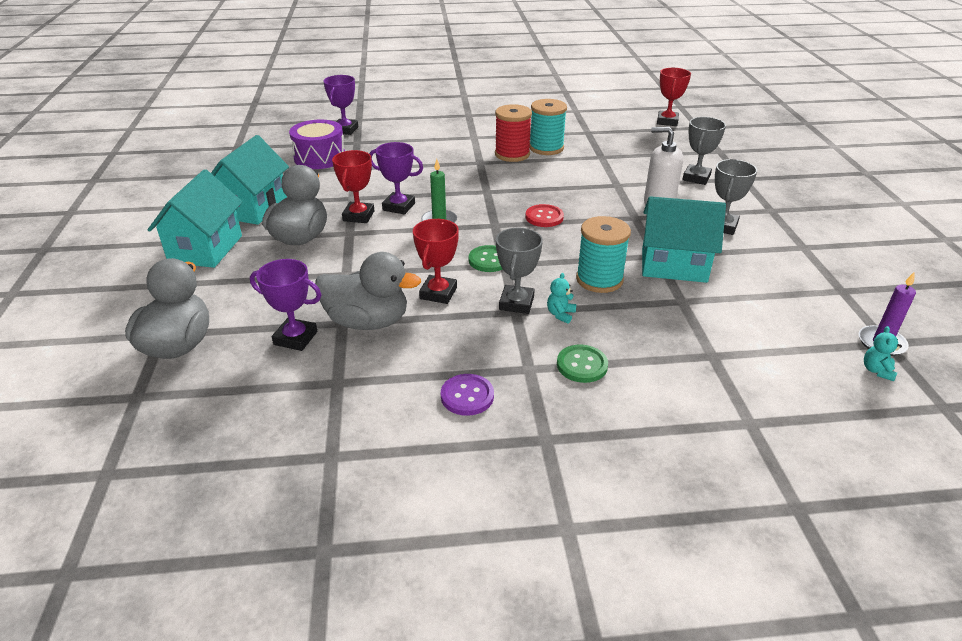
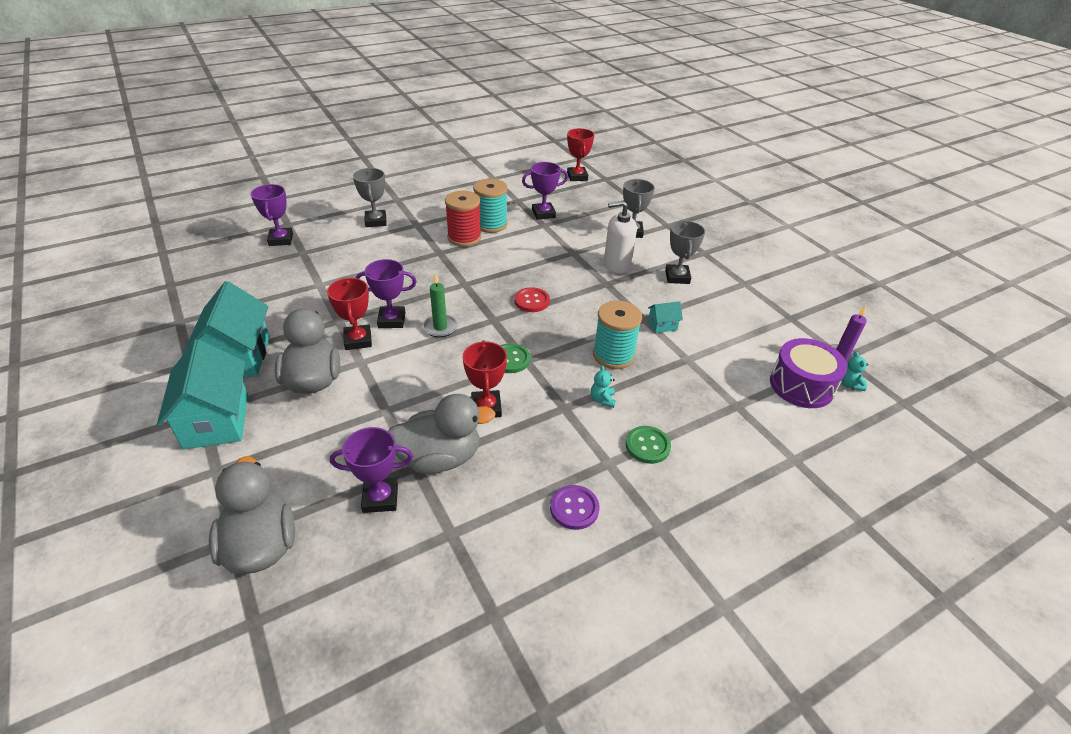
camera: 25 degrees left, 5 degrees up
(320, 157) = (274, 279): purple drum -> purple drum (801, 385)
(516, 303) = (560, 399): grey trophy -> grey trophy (376, 221)
(607, 147) = (543, 214): none -> purple trophy
(673, 265) = (662, 325): turquoise house -> turquoise house, size x0.44

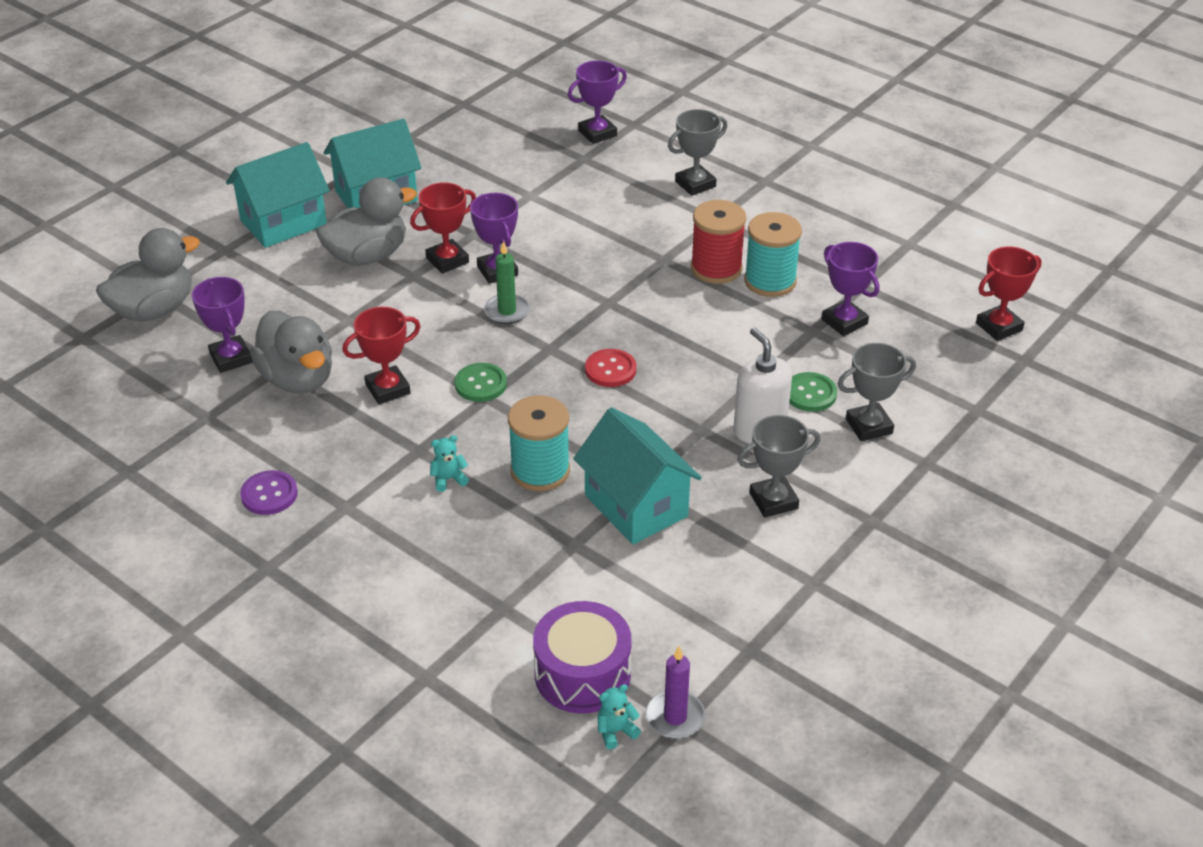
camera: 70 degrees right, 0 degrees up
(647, 446) = (387, 534): green button -> green button (810, 394)
(662, 325) = (636, 506): turquoise house -> turquoise house, size x2.26

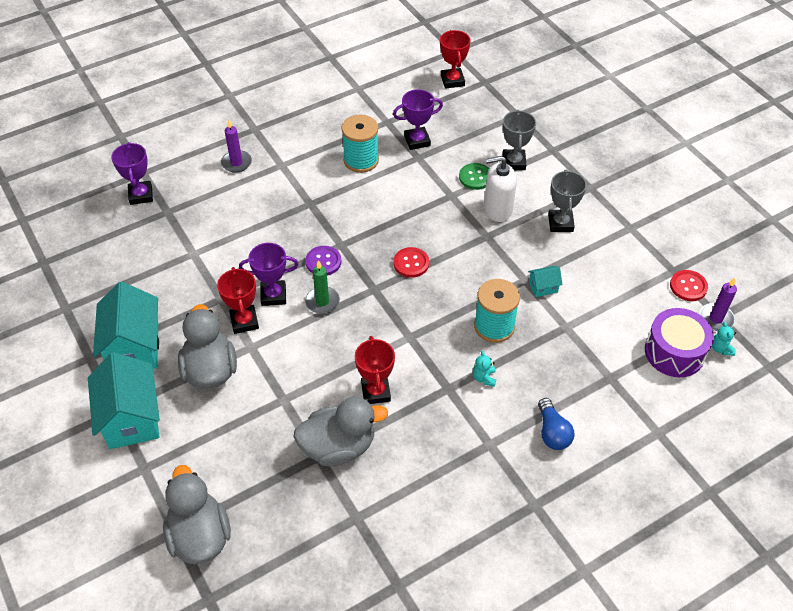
camera: 70 degrees left, 10 degrees up
(231, 358) = (292, 488): purple trophy -> none
(269, 494) = (460, 489): purple button -> purple button (323, 262)
(385, 563) = (552, 432): none -> blue light bulb
(480, 384) = (394, 336): green button -> none
(636, 506) = (543, 287): turquoise house -> turquoise house, size x0.44
(695, 184) = (236, 163): grey trophy -> purple candle
(716, 268) = (334, 181): red spool -> none
(726, 673) = (688, 286): none -> red button

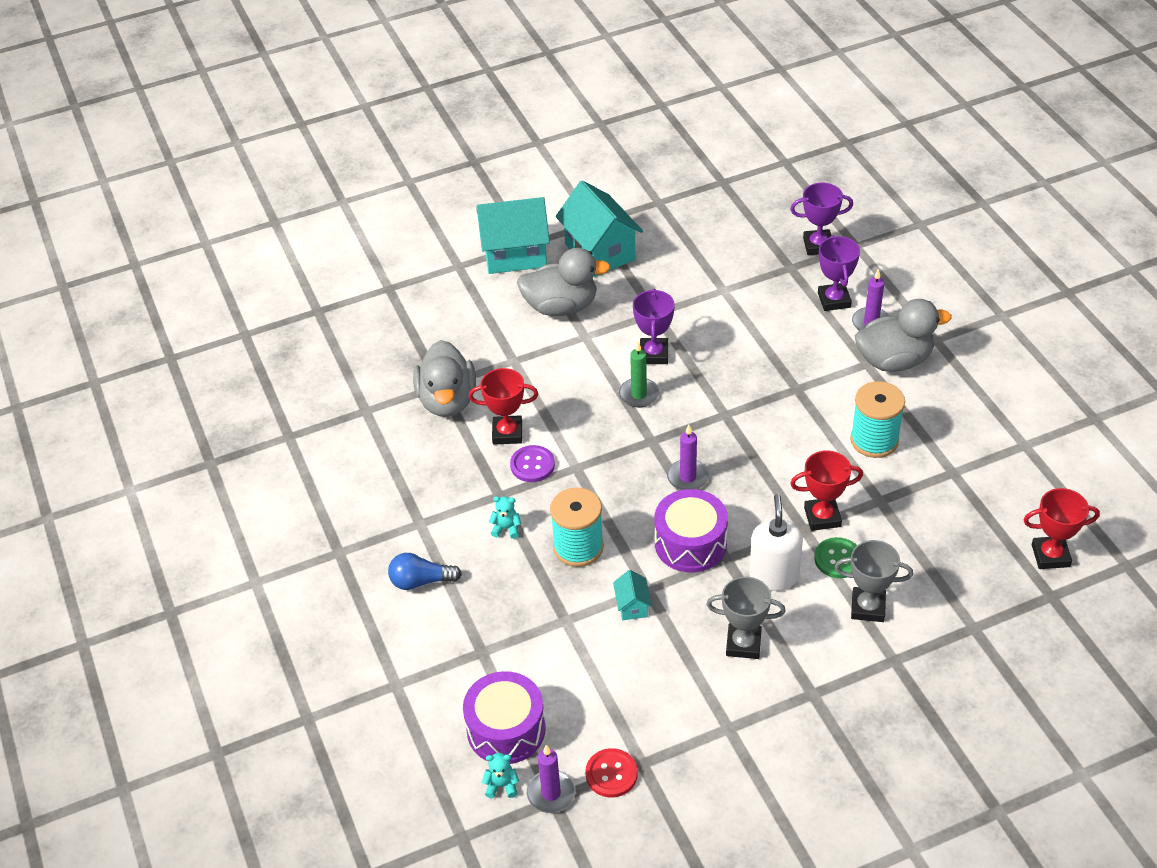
camera: 100 degrees right, 5 degrees down
(134, 347) = (600, 252): turquoise house -> turquoise house turned 60 degrees clockwise
(200, 536) = (379, 304): grey duck -> grey duck (894, 360)
(244, 321) = (620, 331): red trophy -> red trophy (822, 517)
(323, 262) = (699, 397): purple button -> purple button (532, 465)
(411, 263) = (688, 477): red button -> purple candle
(417, 141) = (913, 502): purple trophy -> purple trophy (834, 300)
(477, 257) = (690, 543): none -> purple drum

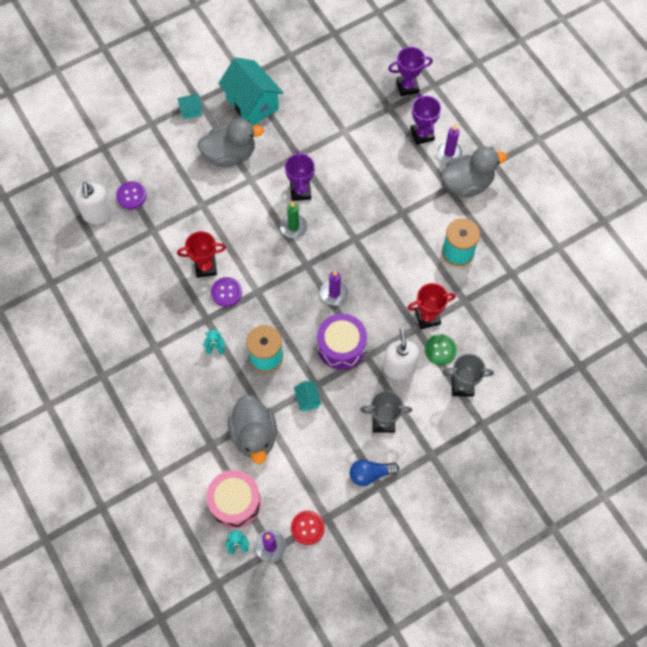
camera: 10 degrees left, 20 degrees up
(368, 362) = (98, 214): none -> white soap dispenser
(418, 344) = (131, 196): none -> purple button
(421, 581) = (162, 394): blue light bulb -> blue light bulb (370, 474)
(447, 400) = (159, 243): grey duck -> grey duck (254, 435)
(506, 730) = (235, 502): purple drum -> pink drum
(515, 255) = (191, 110): turquoise house -> turquoise house, size x0.44
(1050, 555) = (578, 334): red trophy -> none

